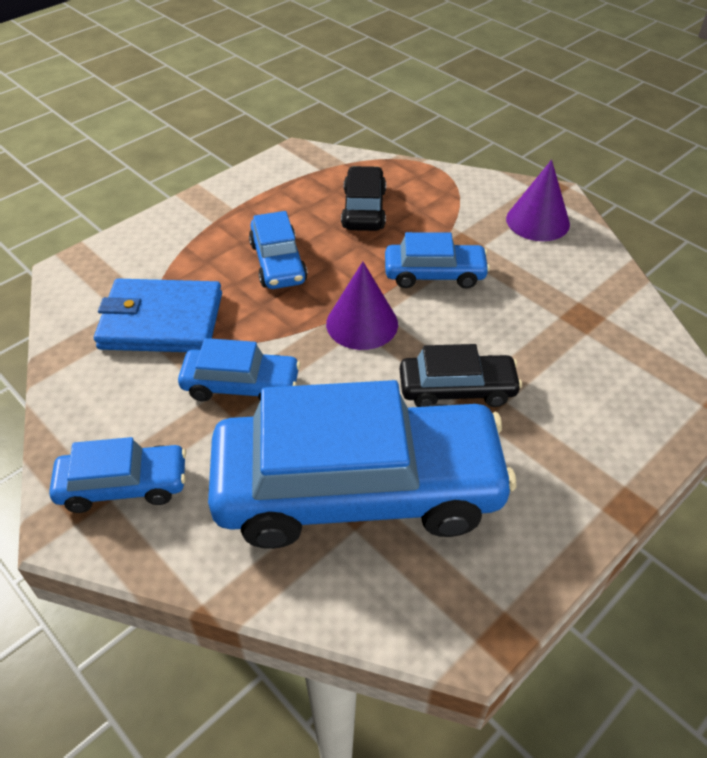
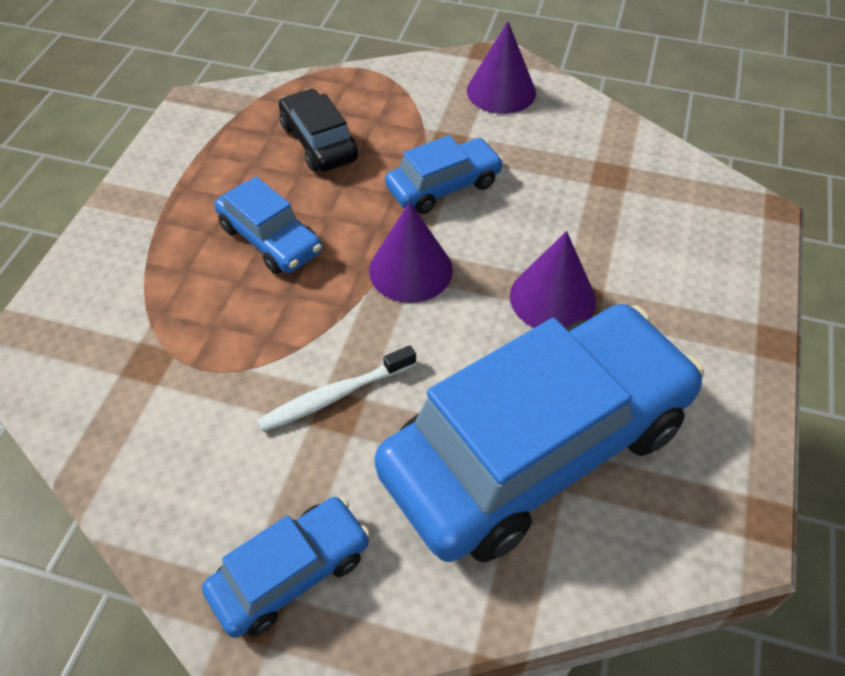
camera: 30 degrees left, 5 degrees up
(161, 321) = (186, 363): blue wallet -> none
(241, 385) = (335, 395): blue car -> white toothbrush
(457, 389) = (552, 298): black car -> purple cone

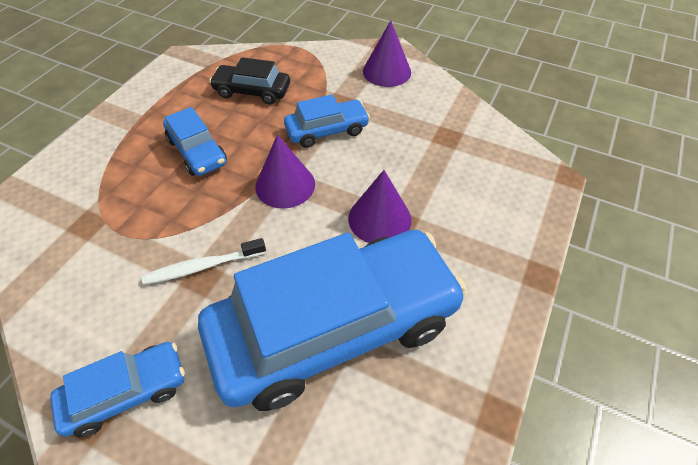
camera: 10 degrees right, 0 degrees up
(319, 142) = (252, 91): black car -> black car turned 60 degrees counterclockwise

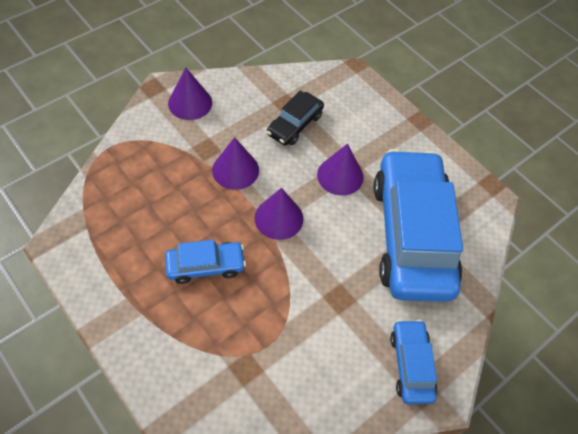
camera: 70 degrees left, 5 degrees up
(203, 266) = (330, 294): white toothbrush -> none
(252, 91) = (151, 202): black car -> black car (294, 125)
(327, 130) = (235, 170): blue car -> purple cone

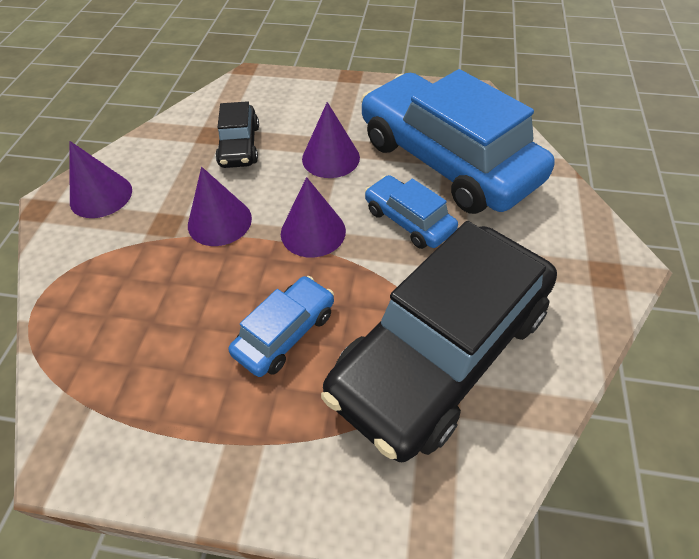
camera: 35 degrees left, 5 degrees down
(272, 345) = (440, 350): none -> black car
(411, 365) = (574, 260): blue car -> blue car (409, 220)

